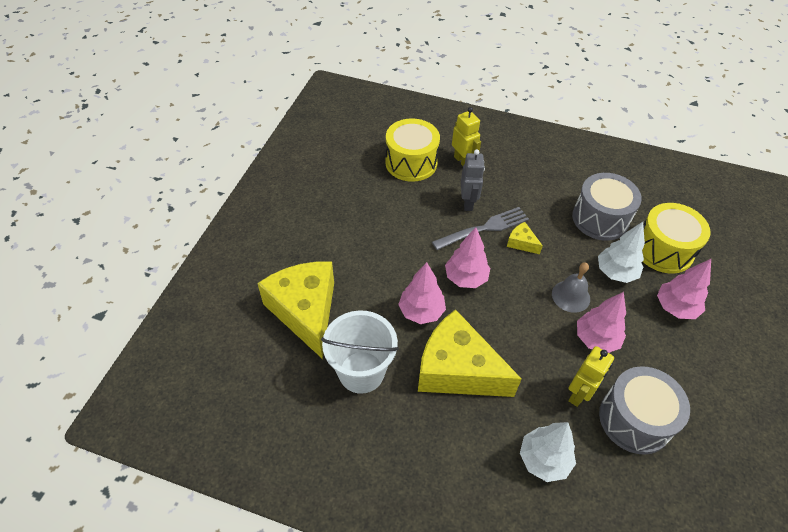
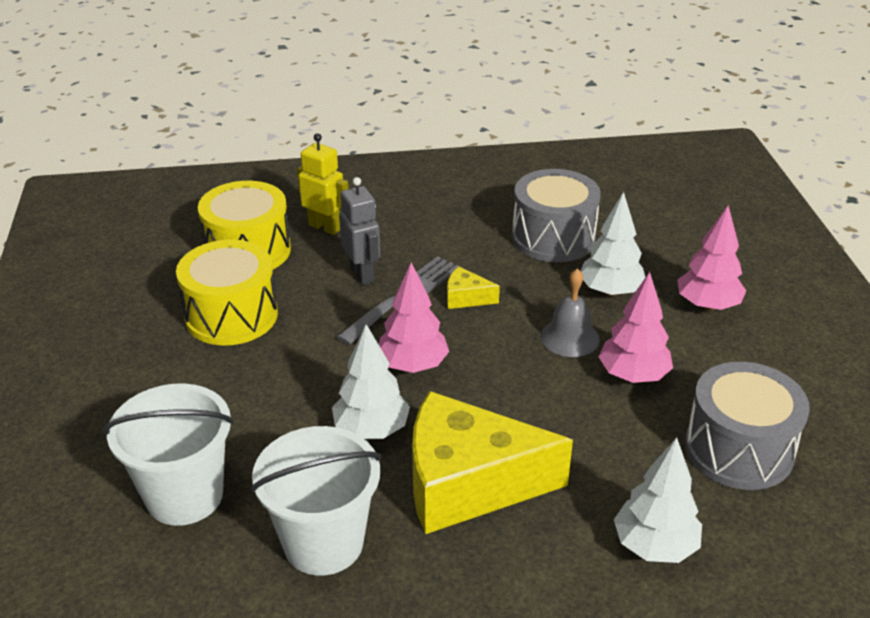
camera: 25 degrees left, 15 degrees down
(305, 311) = (184, 496): yellow cheese -> white bucket
(421, 312) = (371, 430): pink tree -> white tree
(579, 394) = (651, 448): yellow robot -> none
(663, 250) = (653, 247): yellow drum -> yellow drum (231, 315)

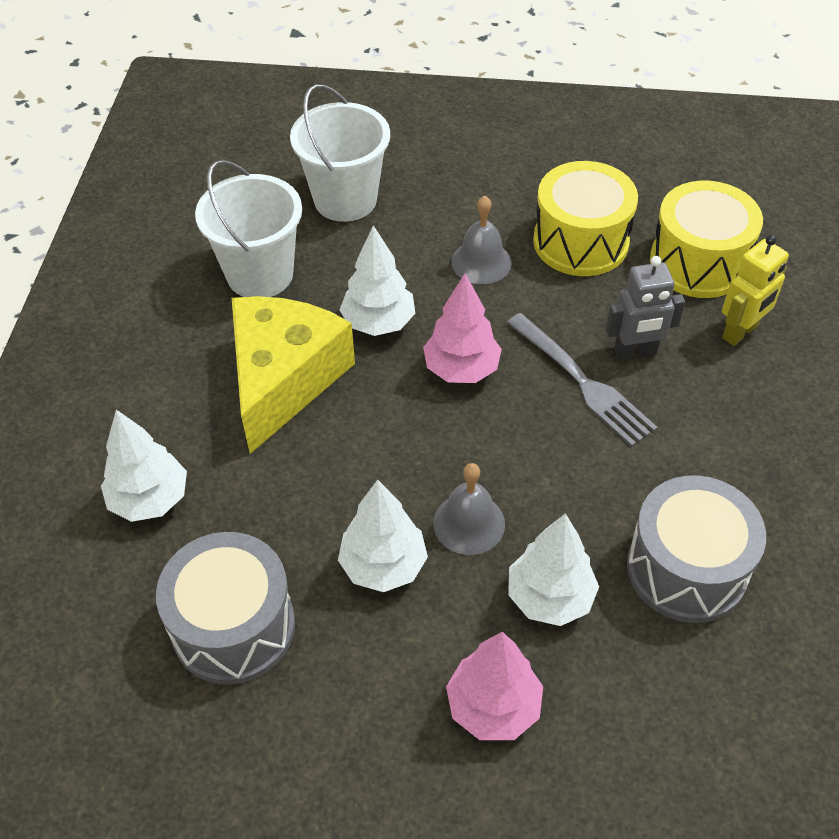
camera: 105 degrees right, 15 degrees up
(270, 374) = (481, 262): none -> grey bell
(466, 298) = (569, 440): yellow cheese -> none
(633, 376) = (383, 566): pink tree -> white tree

